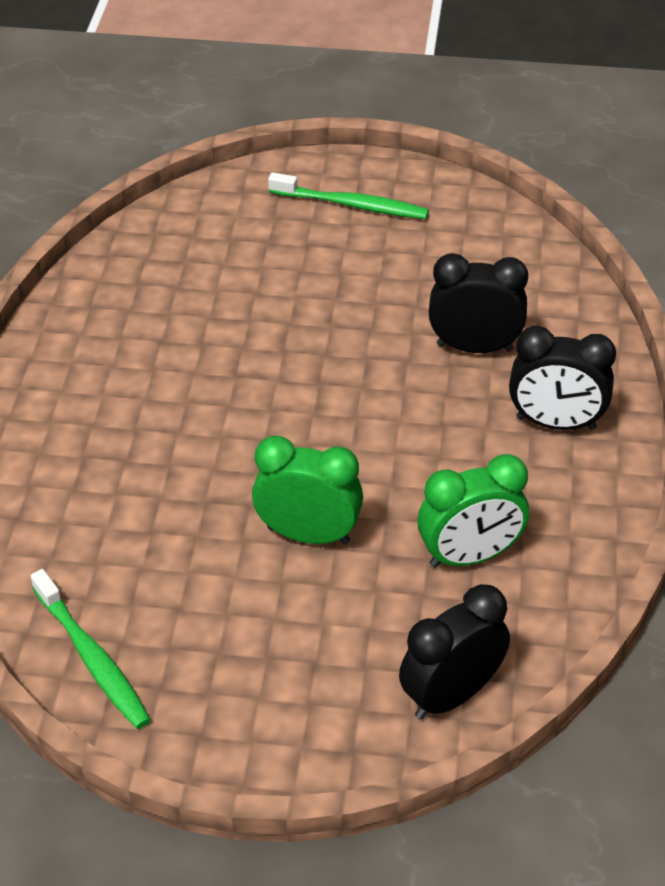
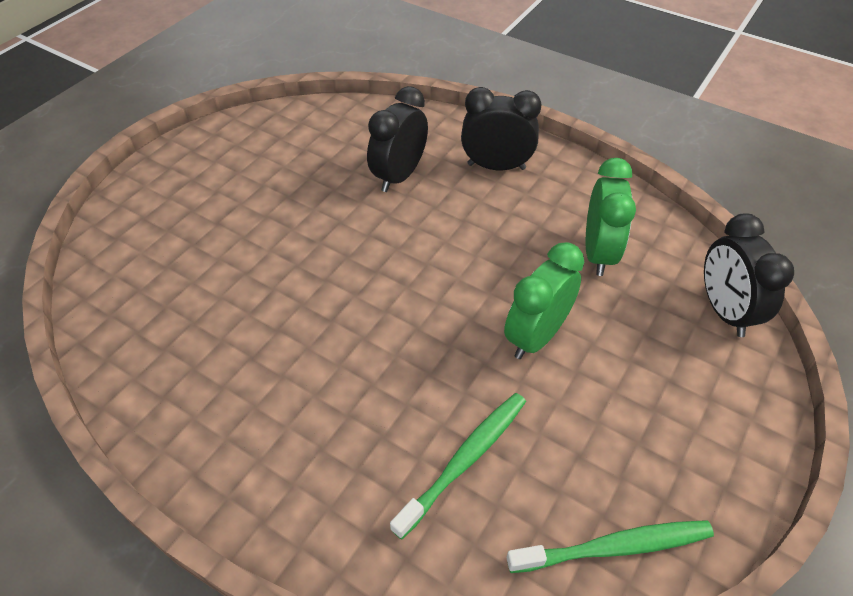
camera: 65 degrees left, 5 degrees up
(352, 205) = (196, 182): green toothbrush -> green toothbrush (465, 460)
(555, 423) = (496, 166): black clock -> black clock turned 120 degrees counterclockwise

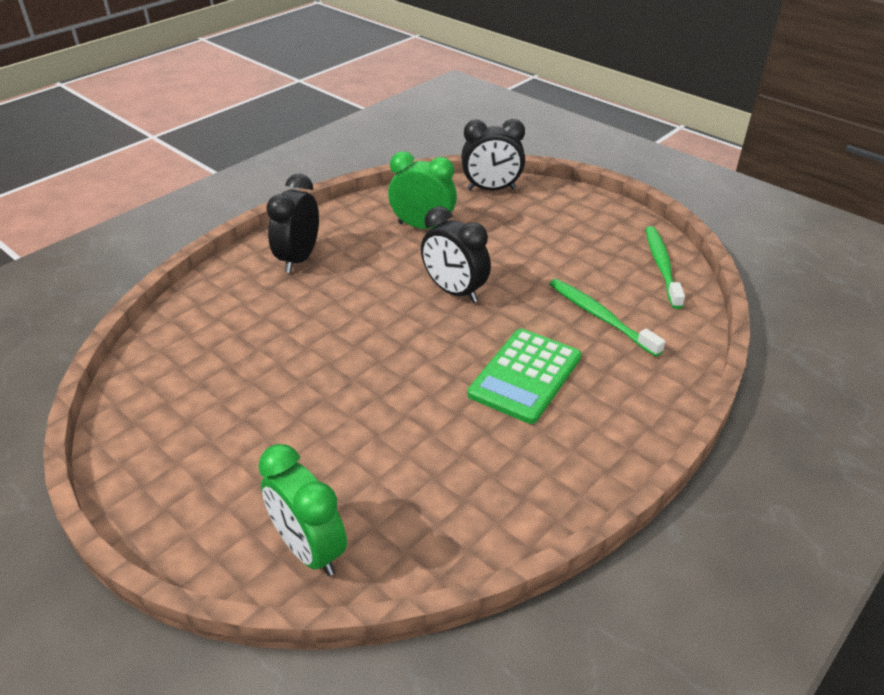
camera: 80 degrees left, 10 degrees down
(338, 384) = (525, 376): none -> green calculator
(399, 176) = (282, 317): black clock -> black clock (454, 291)
(536, 336) = (496, 268): green clock -> green clock (309, 549)

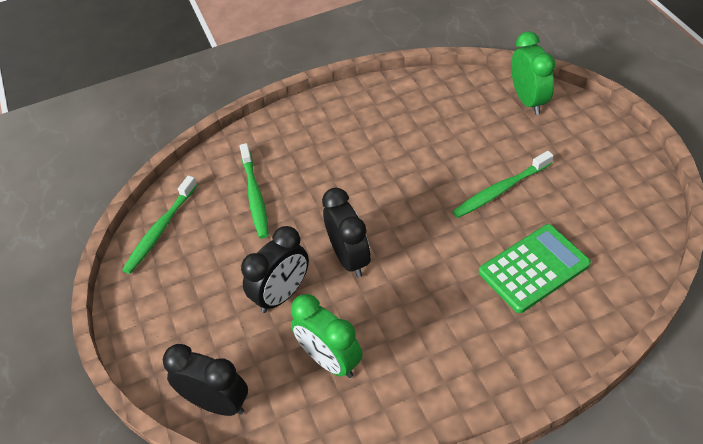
camera: 150 degrees left, 10 degrees up
(299, 259) = (478, 353): black clock -> black clock (282, 295)
(317, 397) = (500, 190): none -> green toothbrush
(525, 376) = (346, 164): green calculator -> green calculator (533, 268)

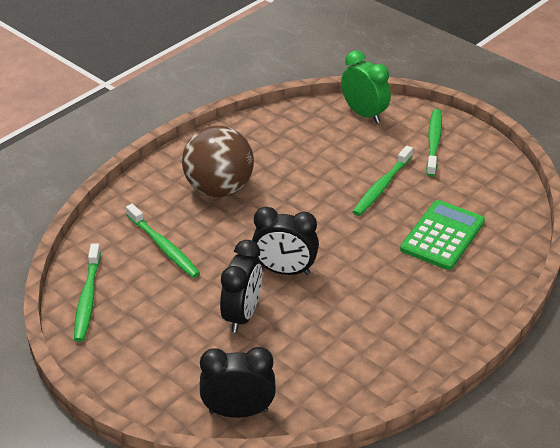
camera: 30 degrees left, 10 degrees down
(330, 360) = (317, 349): green clock -> none
(339, 147) = (219, 188): none -> brown ball
(349, 258) = (285, 271): black clock -> black clock turned 150 degrees clockwise
(585, 152) = (433, 142): none -> green toothbrush

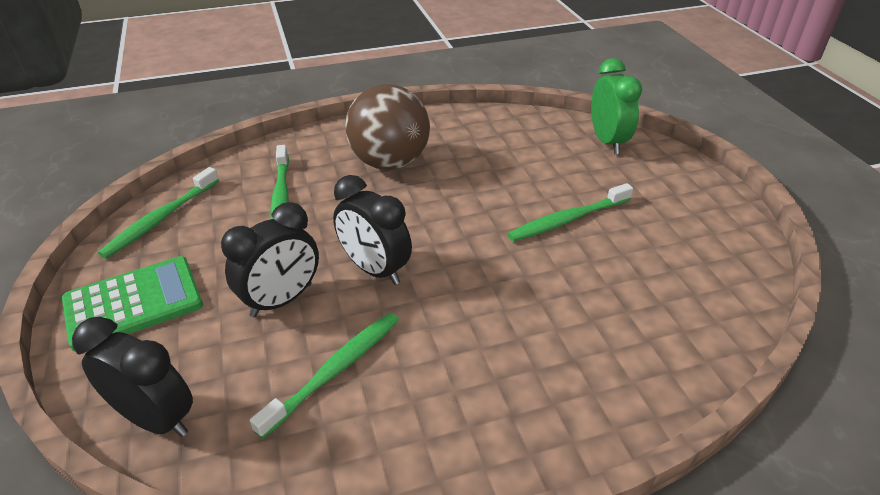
camera: 30 degrees right, 0 degrees up
(433, 142) = (670, 193): green toothbrush -> green toothbrush (335, 370)
(442, 235) = (601, 304): green calculator -> green calculator (133, 303)

